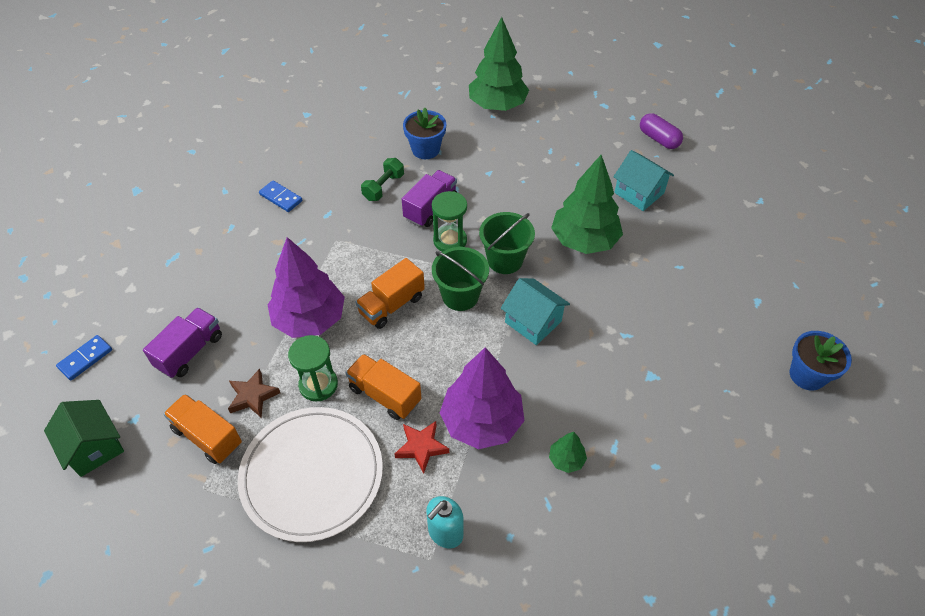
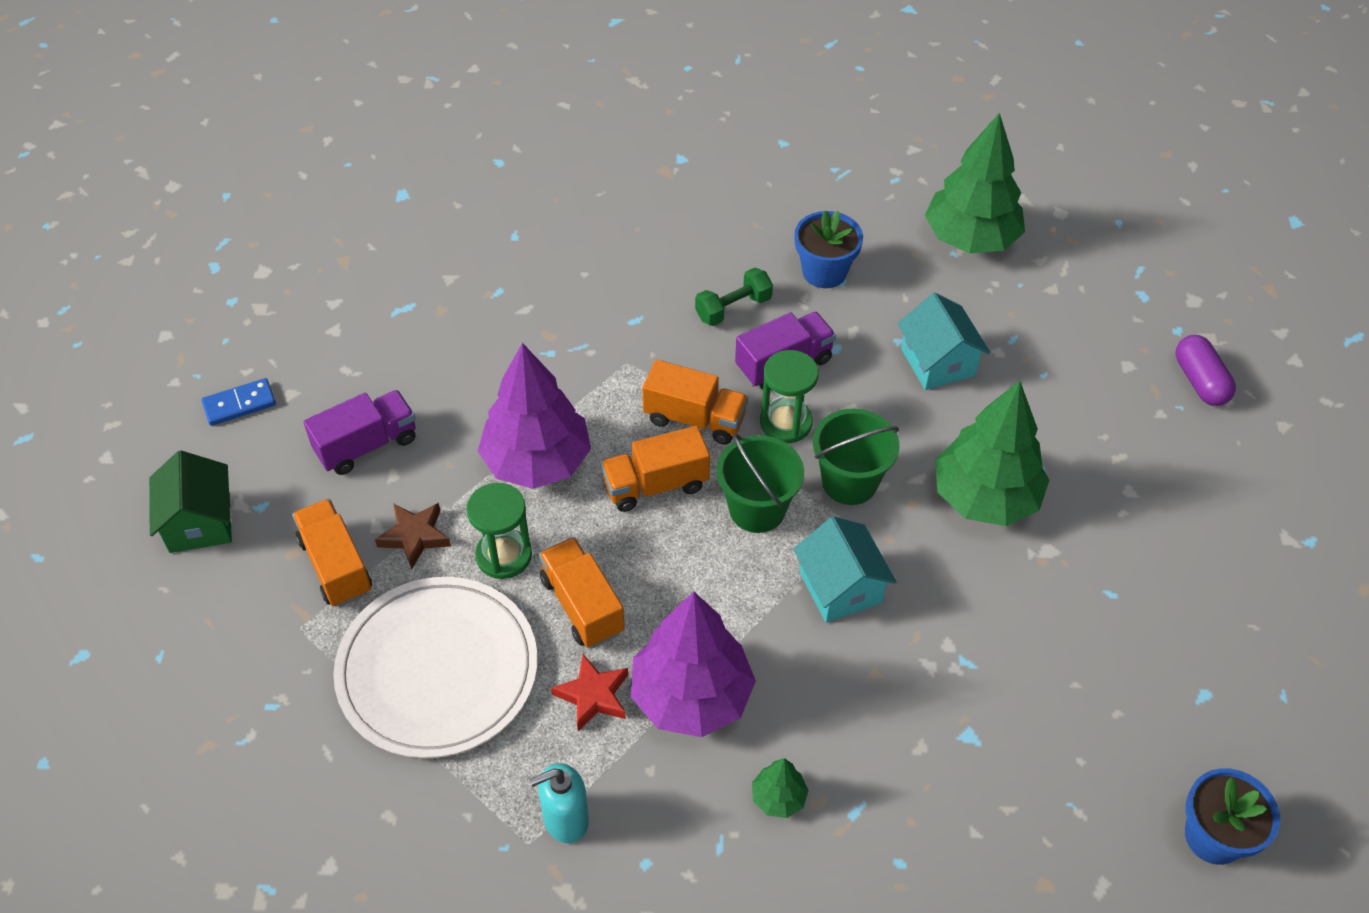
camera: 25 degrees right, 0 degrees up
(281, 198) = (584, 273): blue domino -> none
(395, 258) = (694, 419): none -> orange truck
(639, 193) = (1115, 456): turquoise house -> turquoise house (938, 362)

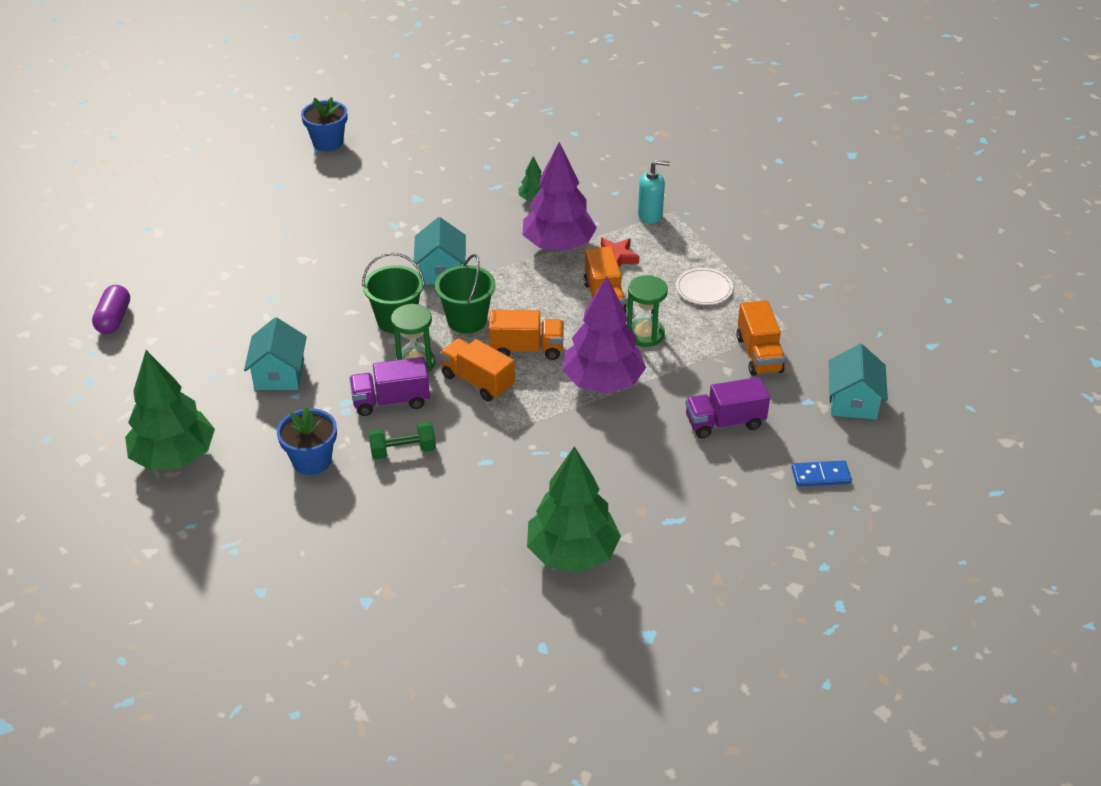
camera: 160 degrees left, 10 degrees down
(200, 522) = (853, 402): green house -> turquoise house
(415, 536) = (702, 358): brown star -> none
(437, 670) = (704, 289): white plate -> white plate, size x0.45
(985, 497) = (317, 292): green tree -> green tree (572, 553)

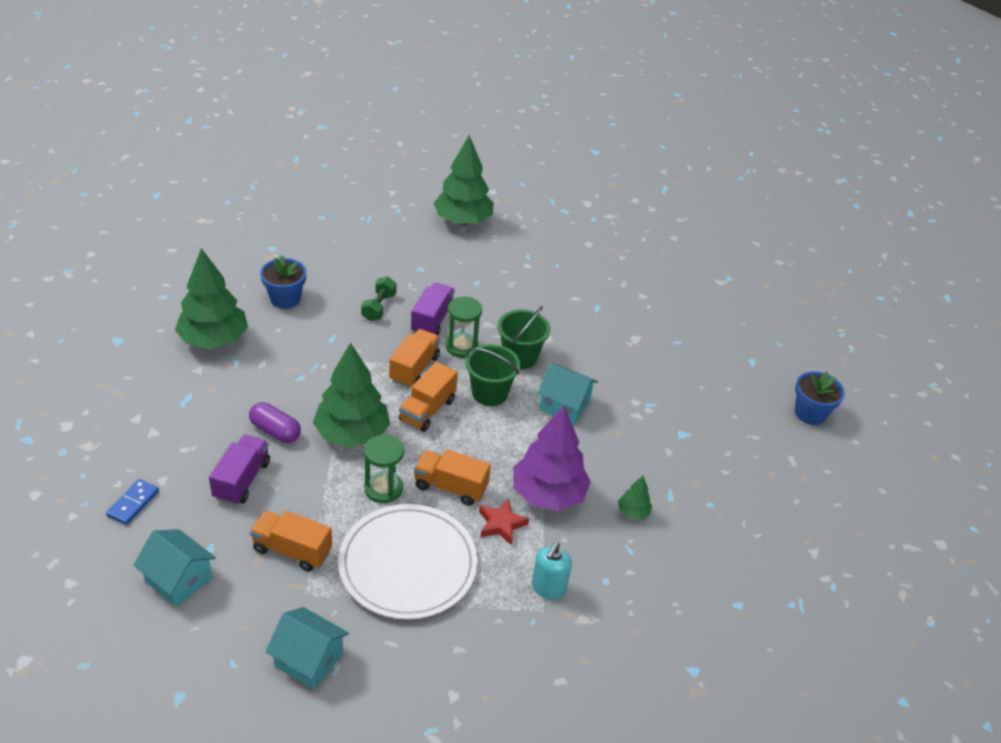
camera: 115 degrees right, 0 degrees up
(114, 319) = (624, 235): purple capsule -> purple capsule (275, 431)
(279, 375) = (505, 283): turquoise house -> turquoise house (308, 659)
(312, 460) = (407, 268): blue flower pot -> blue flower pot (285, 299)
(477, 381) = (414, 369): orange truck -> orange truck turned 45 degrees counterclockwise
(603, 382) = (352, 434): purple tree -> green tree
(704, 289) = (408, 564): white plate -> white plate, size x2.24

